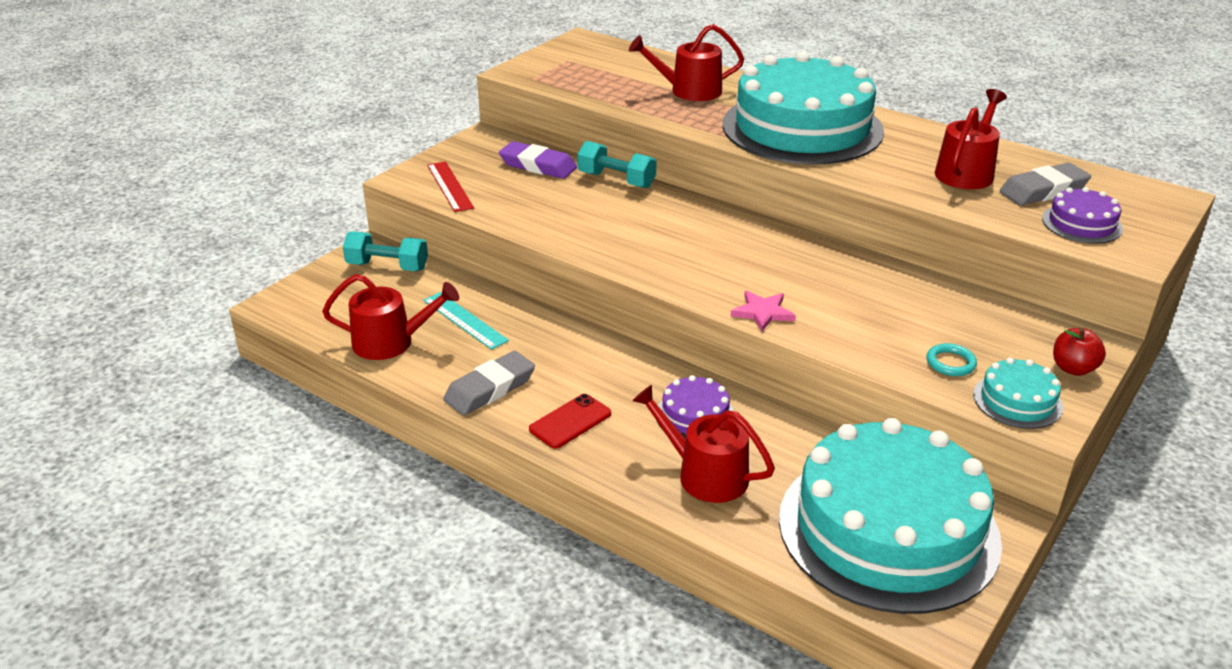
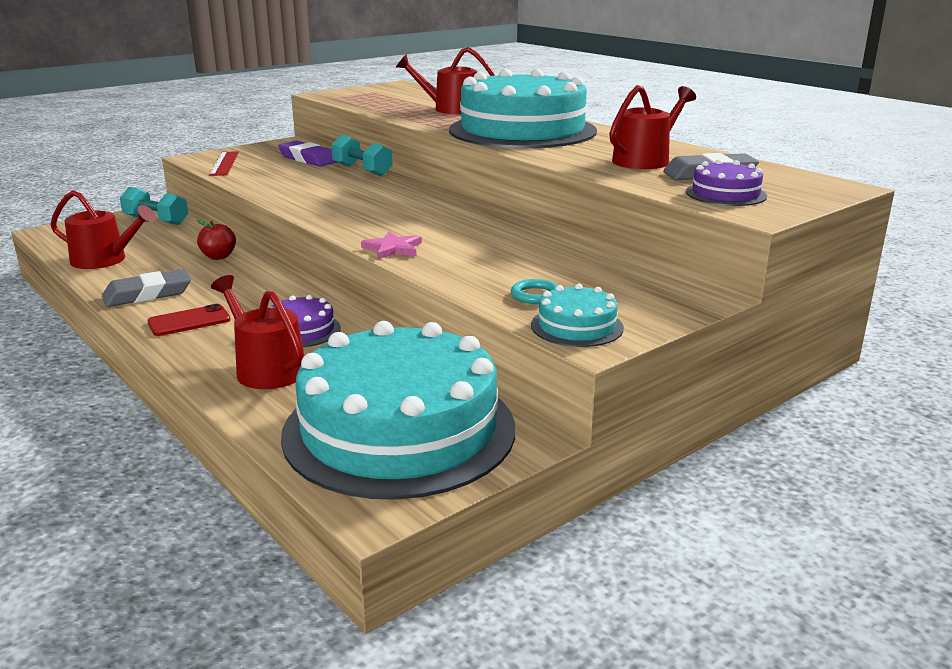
camera: 15 degrees right, 10 degrees down
(465, 320) = (178, 254): turquoise ruler -> none
(1073, 368) = (660, 312): red apple -> red apple (218, 256)

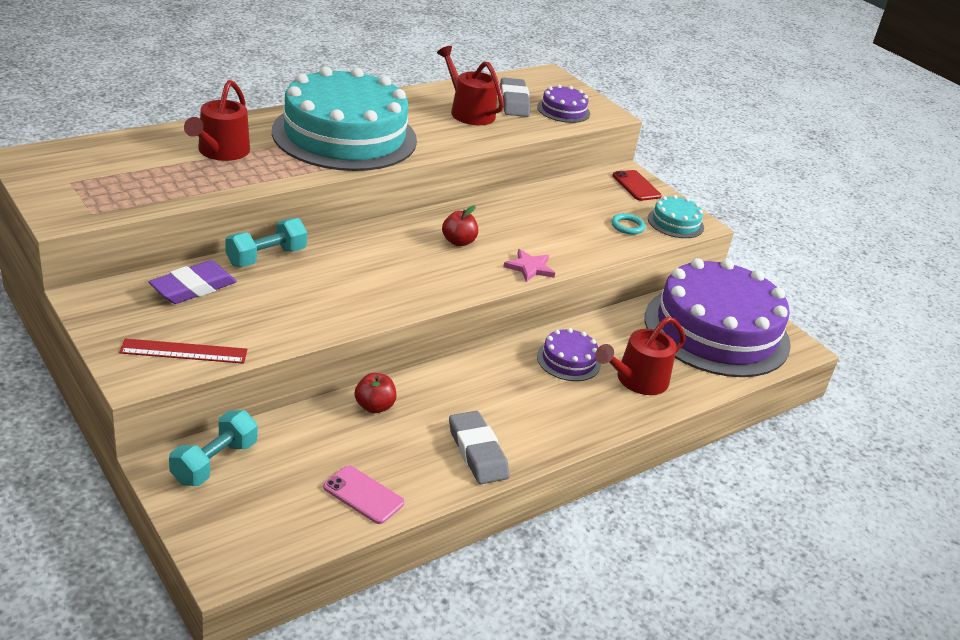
camera: 90 degrees left, 10 degrees up
(104, 260) = (363, 495): red watering can -> pink phone
(189, 321) = (546, 422): red phone -> red phone (636, 186)
(399, 430) = (716, 330): turquoise cake -> purple cake
(429, 221) = (458, 242): none -> red apple

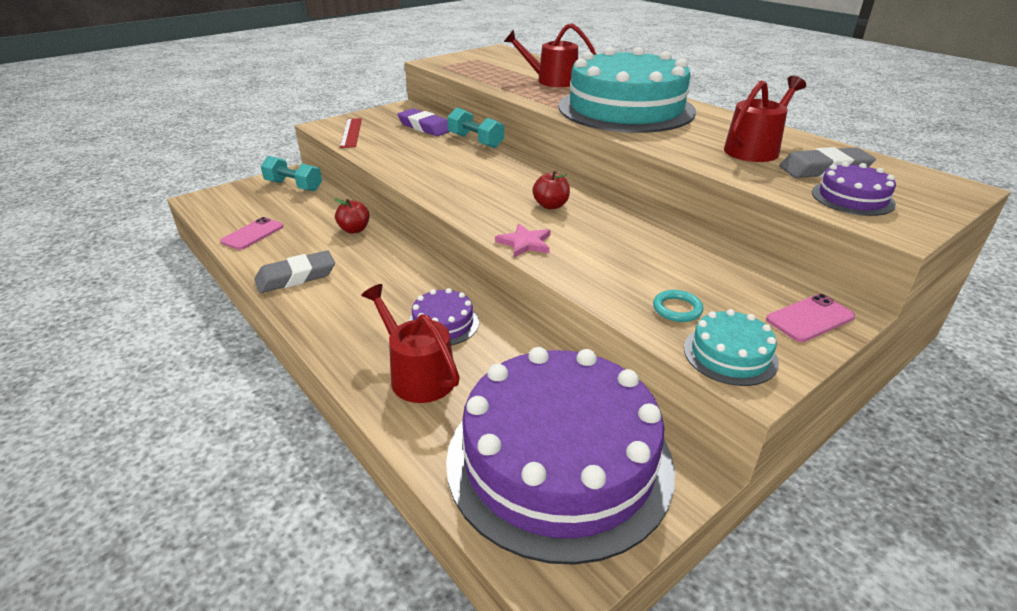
camera: 90 degrees right, 0 degrees up
(636, 186) = (810, 318): red phone -> pink phone

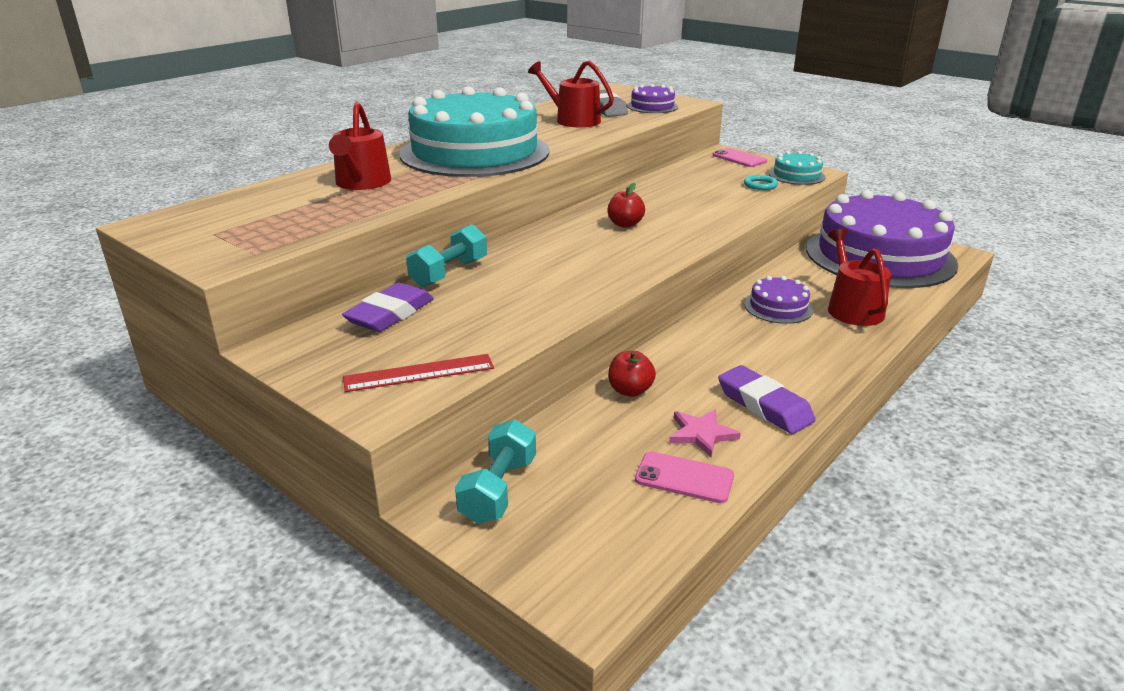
camera: 100 degrees left, 5 degrees down
(296, 277) = (764, 405): grey eraser -> purple eraser
(418, 375) = (852, 308): red watering can -> red watering can turned 135 degrees clockwise
(525, 243) = (707, 229): pink star -> pink star (701, 434)

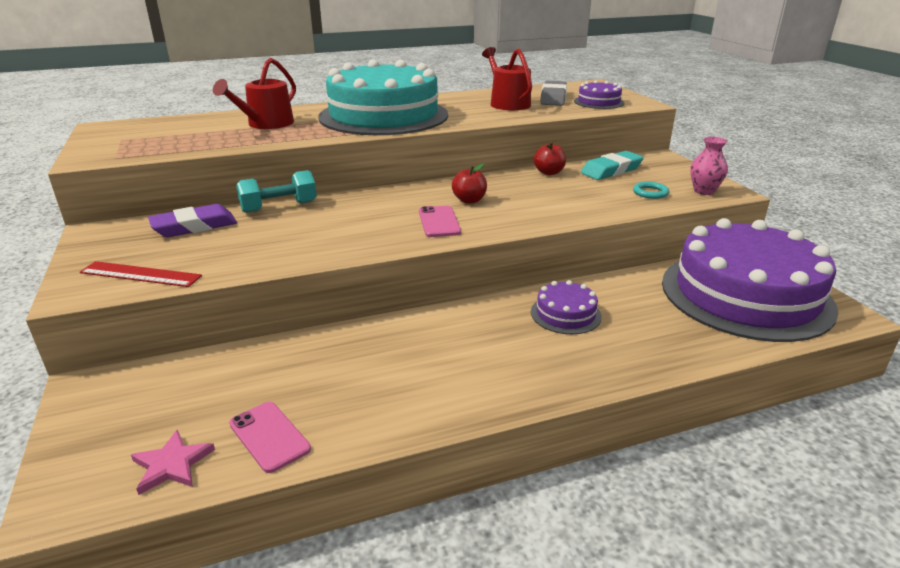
camera: 30 degrees right, 0 degrees up
(498, 490) = (137, 387): turquoise dumbbell -> none
(630, 390) = (335, 345): red apple -> red apple (549, 172)
(701, 434) = (336, 404): pink star -> pink star (172, 464)
(702, 172) = (611, 170): none -> turquoise eraser
(739, 158) = (667, 165): pink phone -> pink phone (439, 222)
(764, 405) = (425, 400): purple eraser -> none
(796, 175) = (704, 191): turquoise cake -> pink vase
(852, 308) = (641, 337): red watering can -> none

